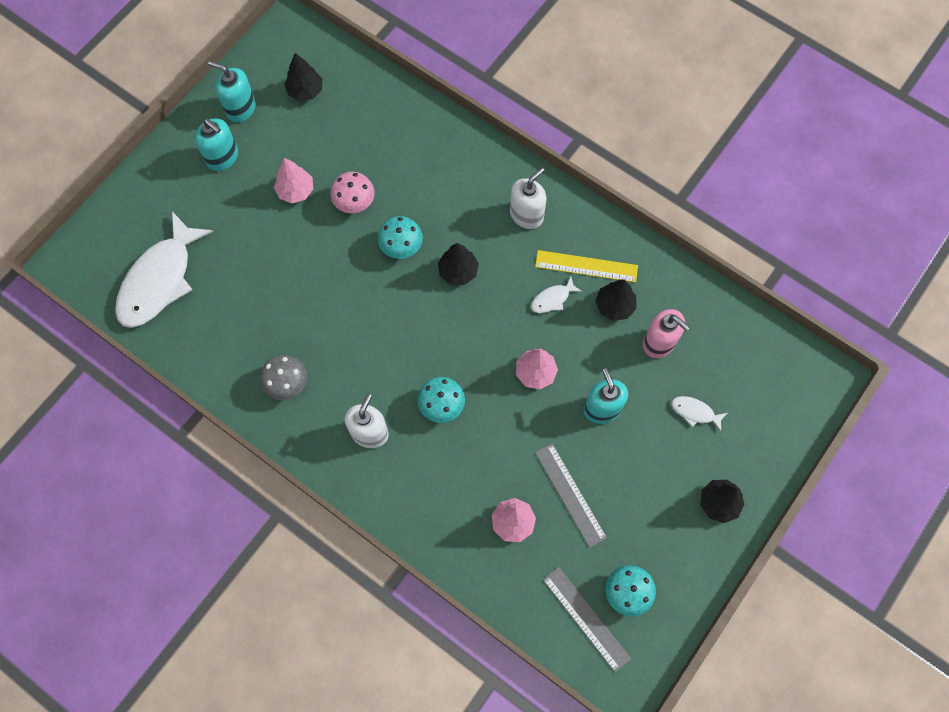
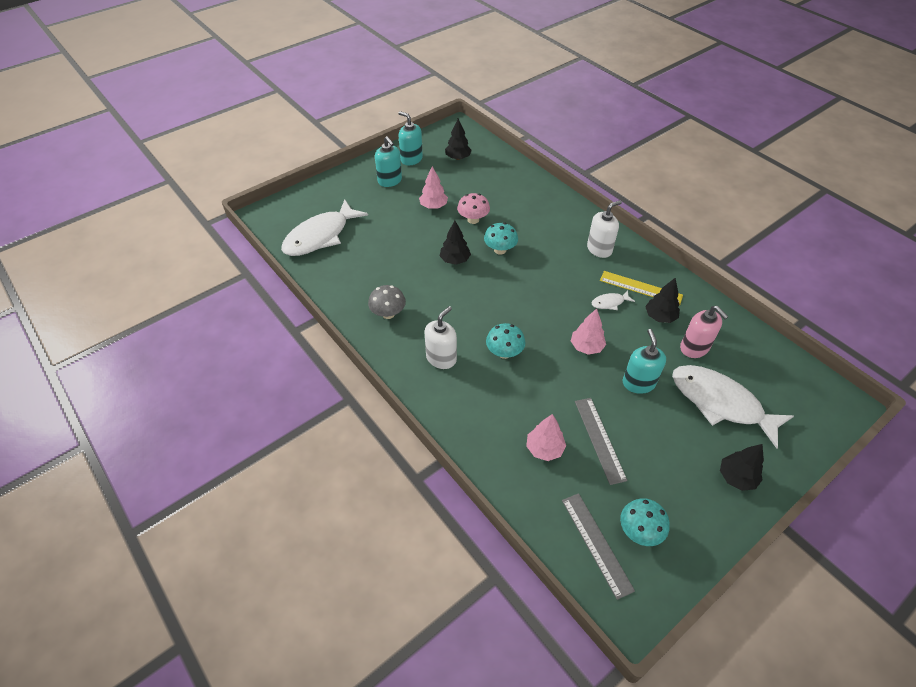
camera: 15 degrees right, 20 degrees down
(458, 271) = (539, 272): black tree -> black tree (455, 260)
(695, 412) = (720, 403): white fish -> white fish, size x2.39

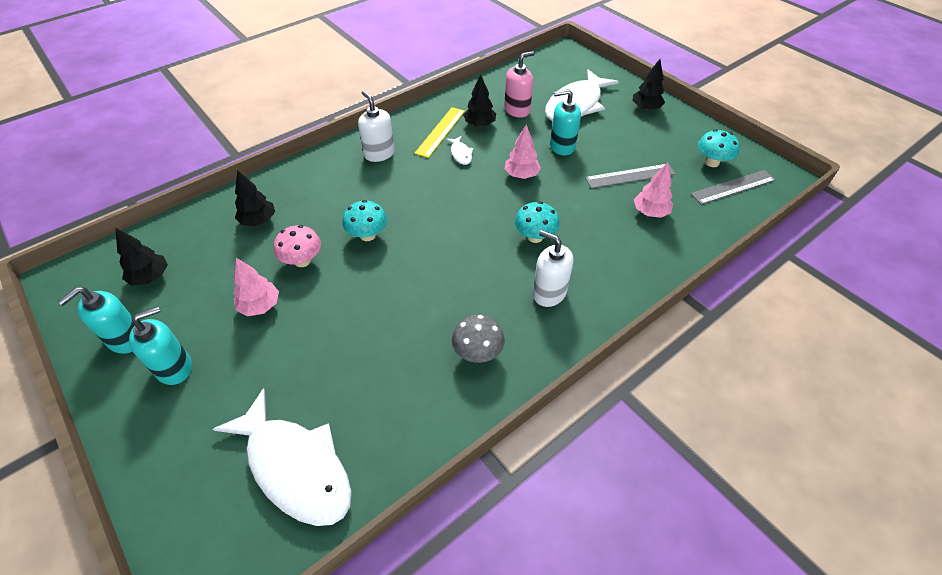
camera: 90 degrees left, 0 degrees up
(455, 260) = (380, 280): black tree -> black tree (258, 220)

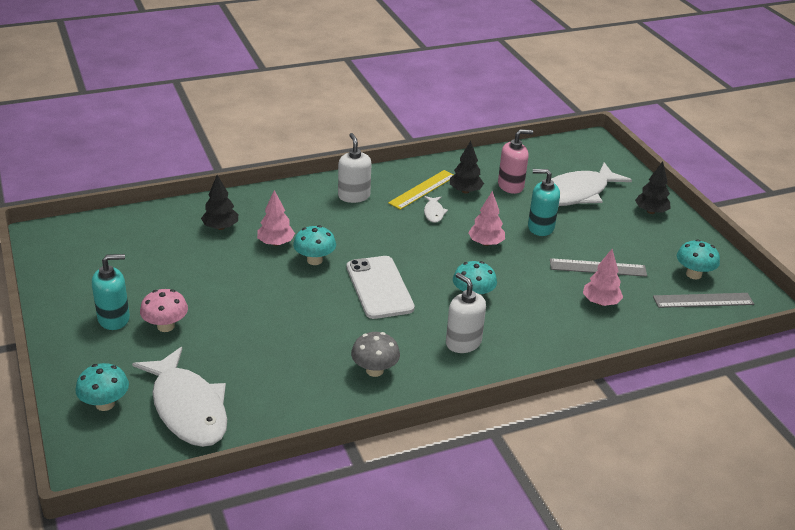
camera: 15 degrees right, 15 degrees down
(126, 339) = (81, 289): turquoise soap dispenser -> none
(150, 277) = (114, 250): black tree -> none
(196, 492) = (105, 404): none -> turquoise mushroom
(260, 306) = (199, 292): pink tree -> pink tree (276, 243)
(302, 261) = (248, 267): pink mushroom -> pink mushroom (166, 326)
(443, 250) = (379, 287): none -> white phone

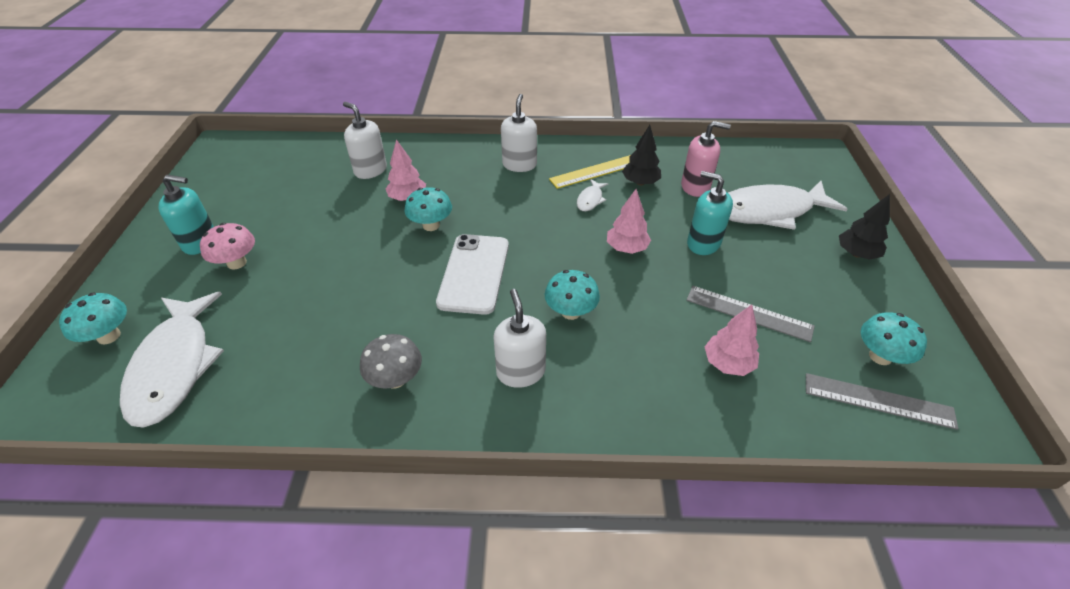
camera: 25 degrees right, 10 degrees up
(220, 227) = (370, 170): black tree -> white soap dispenser

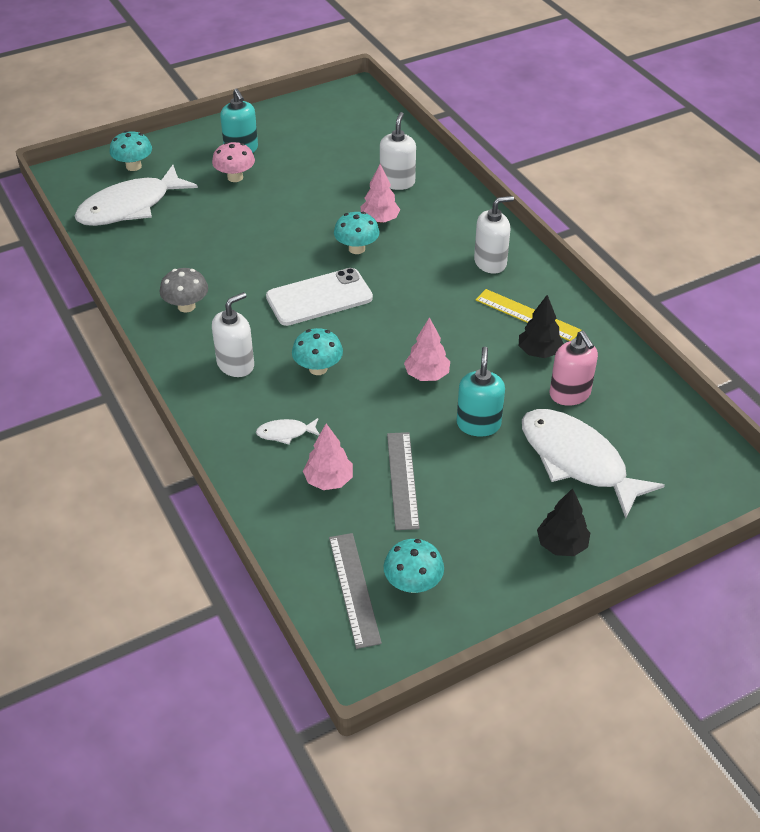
camera: 60 degrees right, 0 degrees up
(590, 200) = (478, 328): white fish -> white fish (285, 433)

